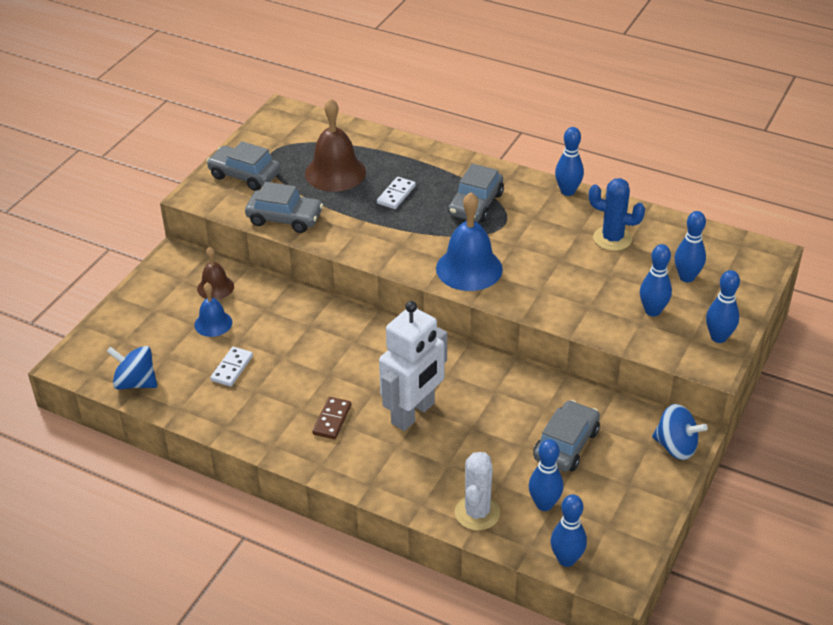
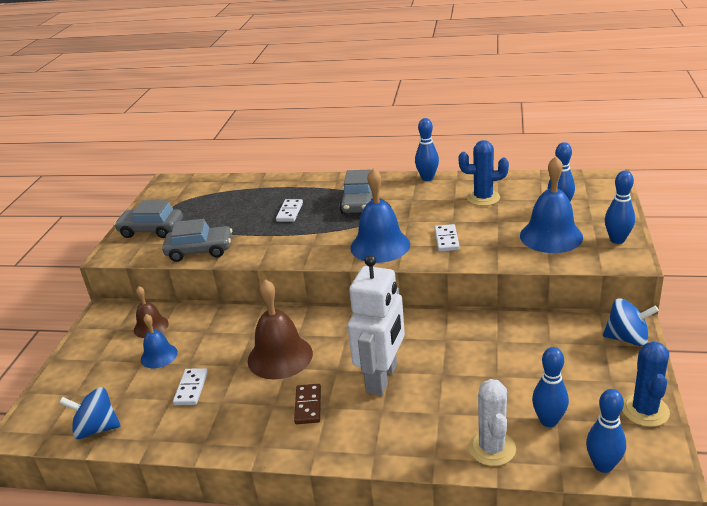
camera: 15 degrees left, 10 degrees down
(335, 172) = (230, 210): brown bell -> brown bell (280, 356)
(541, 282) = (446, 239): none -> white domino
(566, 444) = (534, 364): grey car -> none
(640, 523) = (645, 410): none -> blue cactus
(652, 311) = (551, 236): blue bowling pin -> blue bell

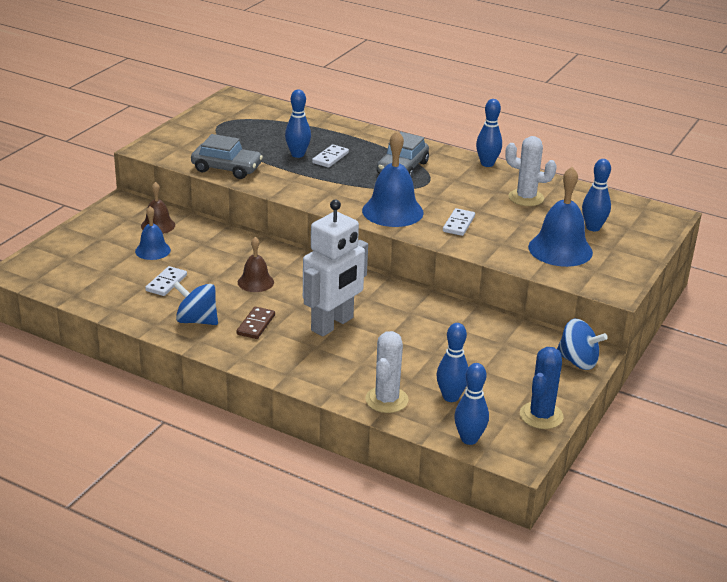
camera: 15 degrees right, 0 degrees up
(96, 428) = (75, 289): blue spinning top -> blue spinning top (197, 320)
(151, 230) = (193, 138): grey car -> none
(280, 356) = (255, 282): brown bell -> brown bell, size x0.57
(483, 198) = (526, 198): blue cactus -> white cactus
(617, 240) = (620, 271): blue bowling pin -> blue bowling pin (297, 154)

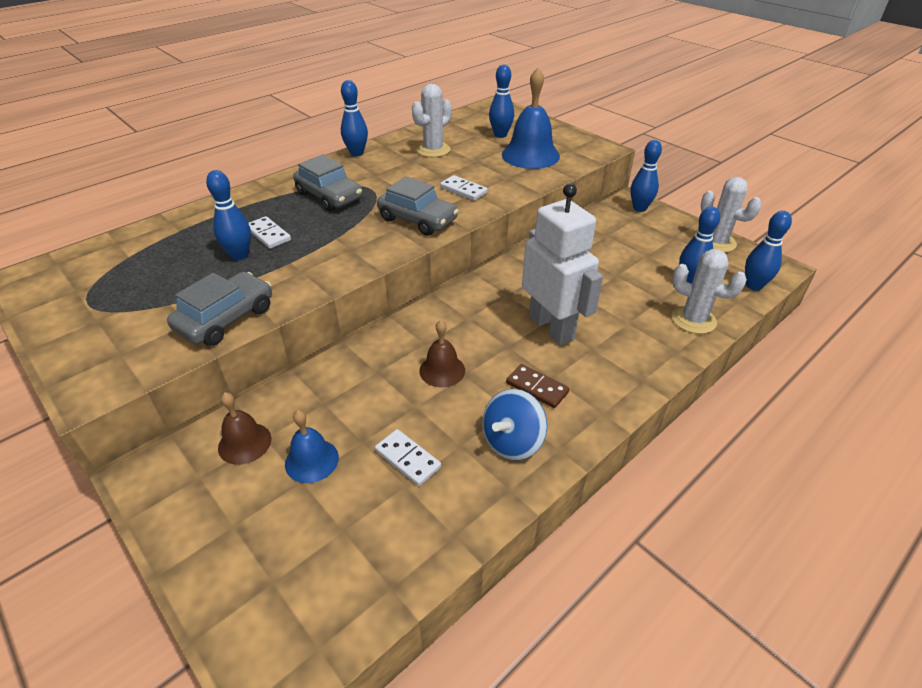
camera: 70 degrees left, 10 degrees up
(392, 211) = (418, 219): blue bell -> grey car
(541, 416) = (716, 242): blue cactus -> white cactus
(577, 361) = (639, 208): blue spinning top -> blue bowling pin

